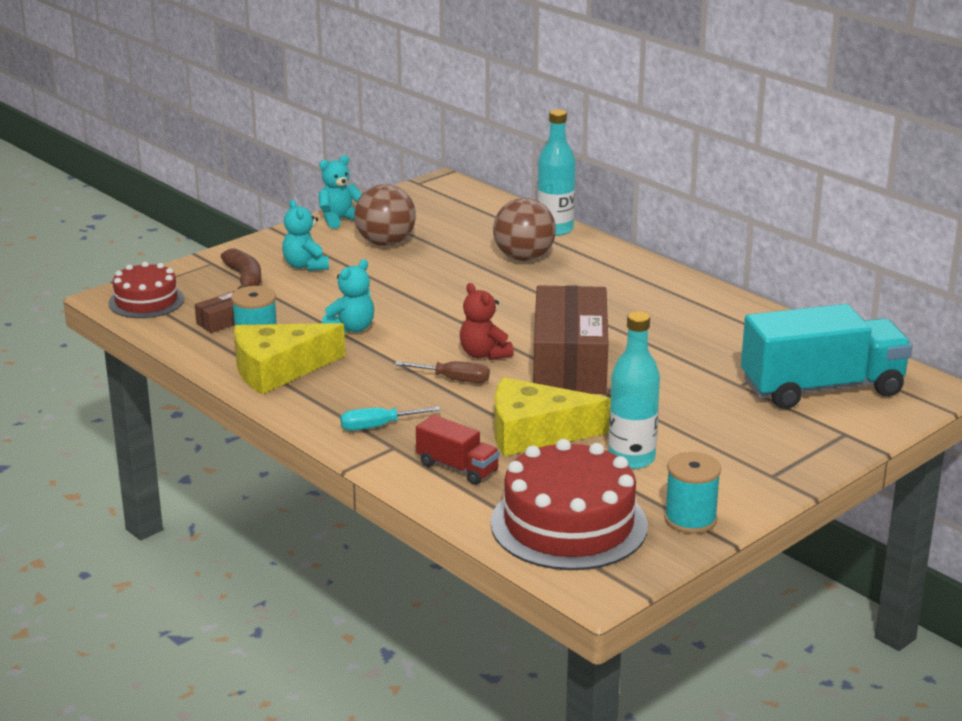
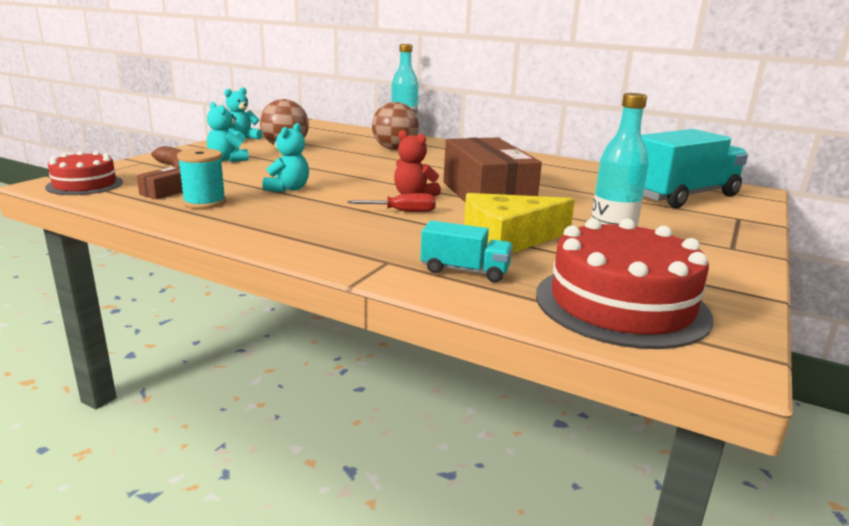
camera: 20 degrees left, 5 degrees down
(278, 369) = (234, 217): yellow cheese -> none
(378, 426) = (360, 248): turquoise screwdriver -> none
(454, 379) = (403, 212): brown screwdriver -> red screwdriver
(457, 468) = (465, 271): red truck -> turquoise truck
(690, 519) = (719, 286): turquoise spool -> none

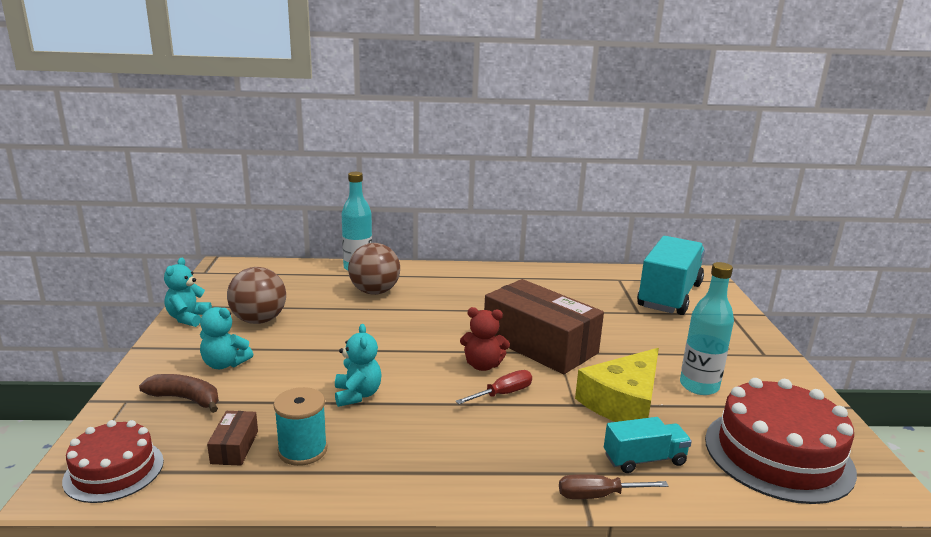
camera: 30 degrees left, 0 degrees up
(382, 276) = (598, 495): none -> brown screwdriver

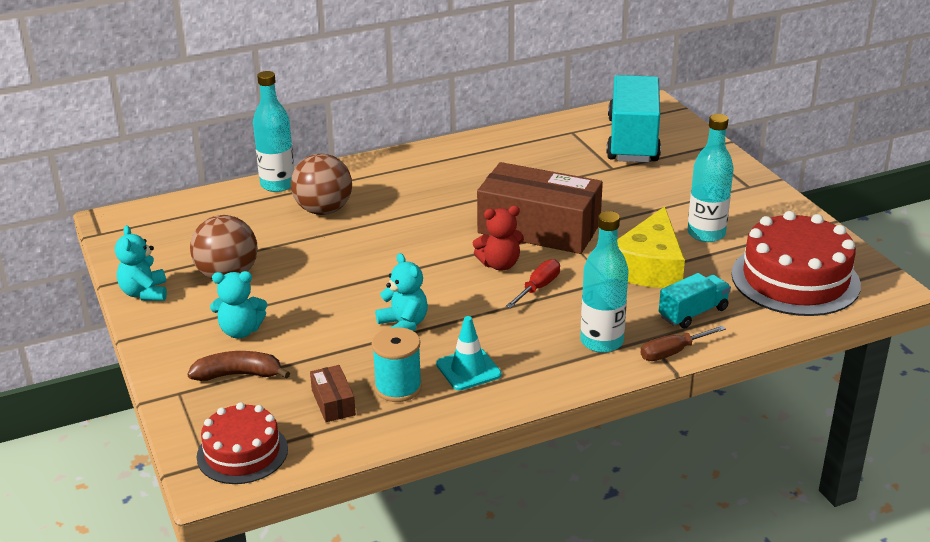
camera: 20 degrees left, 10 degrees up
(380, 452) = (468, 369): none -> turquoise traffic cone
(529, 462) = (601, 342): none -> turquoise bottle

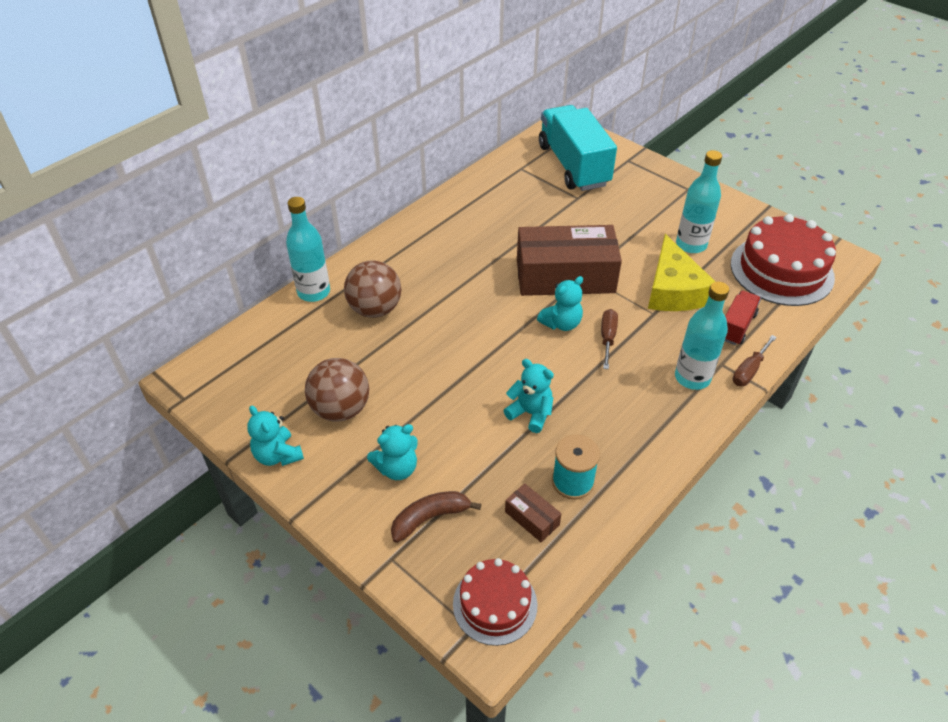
camera: 25 degrees left, 15 degrees up
(468, 369) = (614, 442): turquoise traffic cone -> none
(500, 264) = (561, 323): red teddy bear -> turquoise teddy bear
(538, 288) = (607, 338): red screwdriver -> brown screwdriver
(693, 313) = (736, 326): turquoise truck -> red truck

